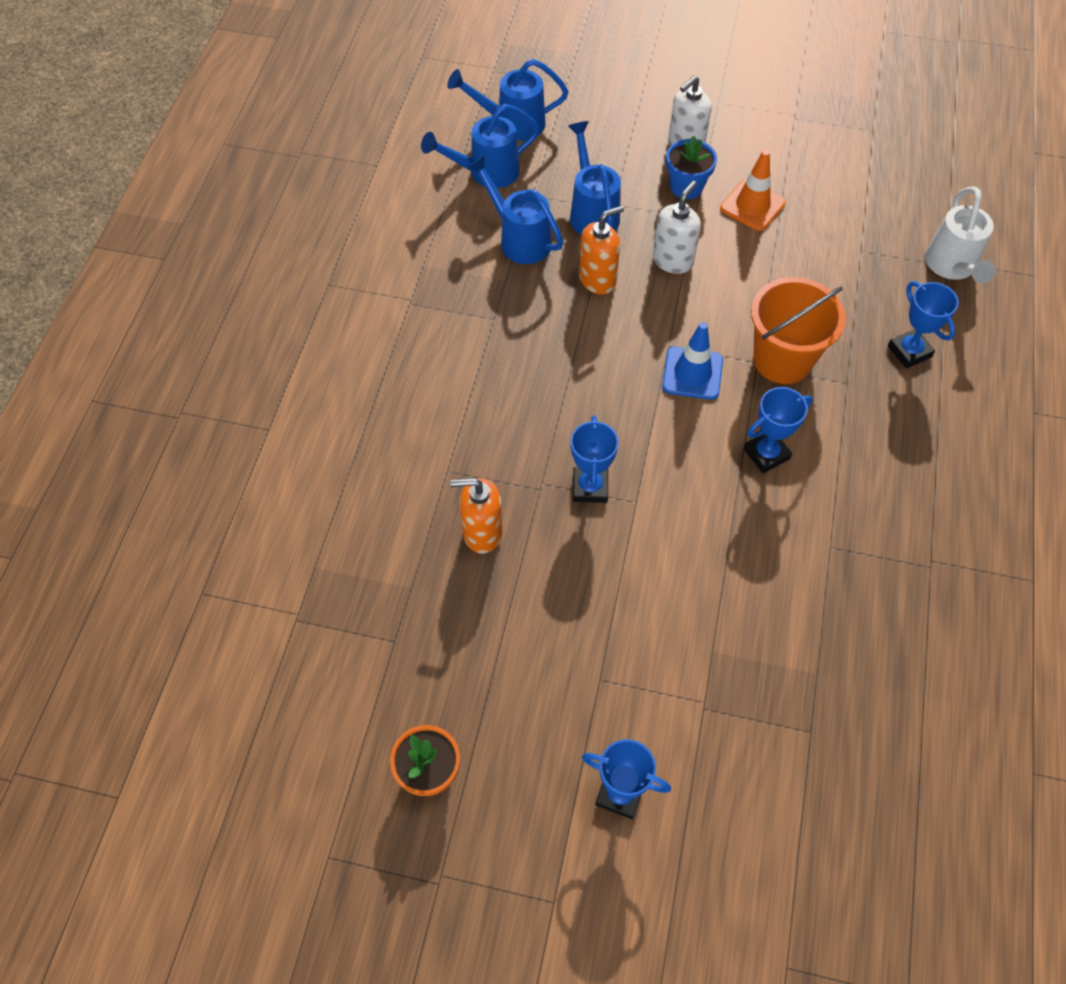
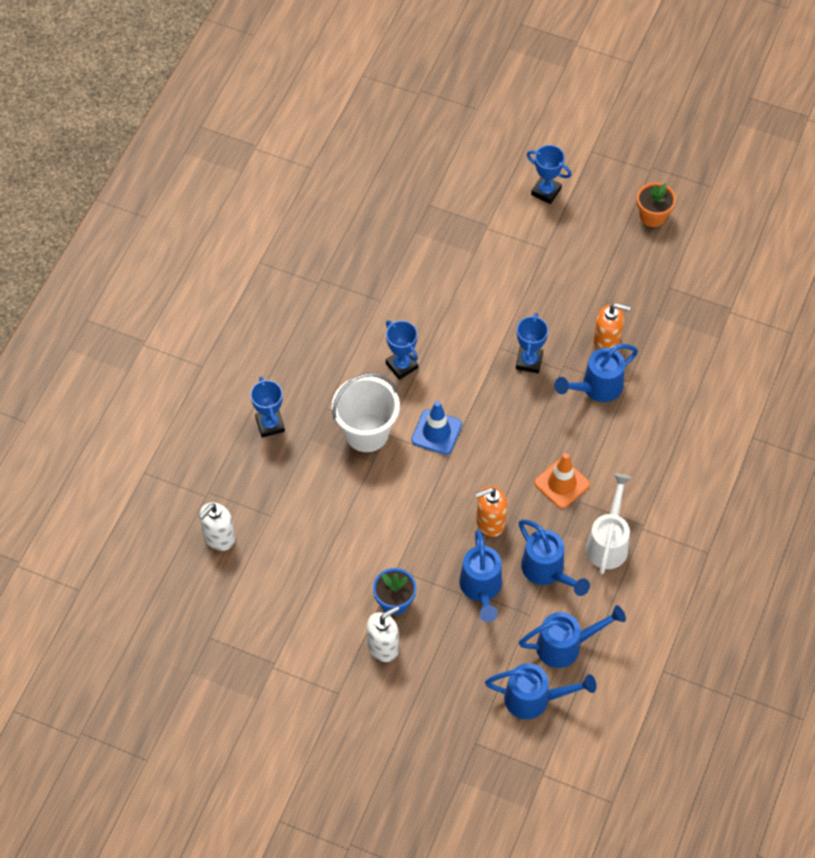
camera: 170 degrees left, 0 degrees up
(488, 464) = (596, 388): none -> blue watering can
(673, 260) = (425, 530): white soap dispenser -> white soap dispenser (219, 538)
(752, 206) = (344, 573): orange traffic cone -> orange traffic cone (561, 483)
(766, 454) = (401, 366): blue trophy -> blue trophy turned 75 degrees clockwise
(782, 360) = (366, 433): orange bucket -> white bucket
(952, 267) = (205, 489): white watering can -> white watering can (608, 543)

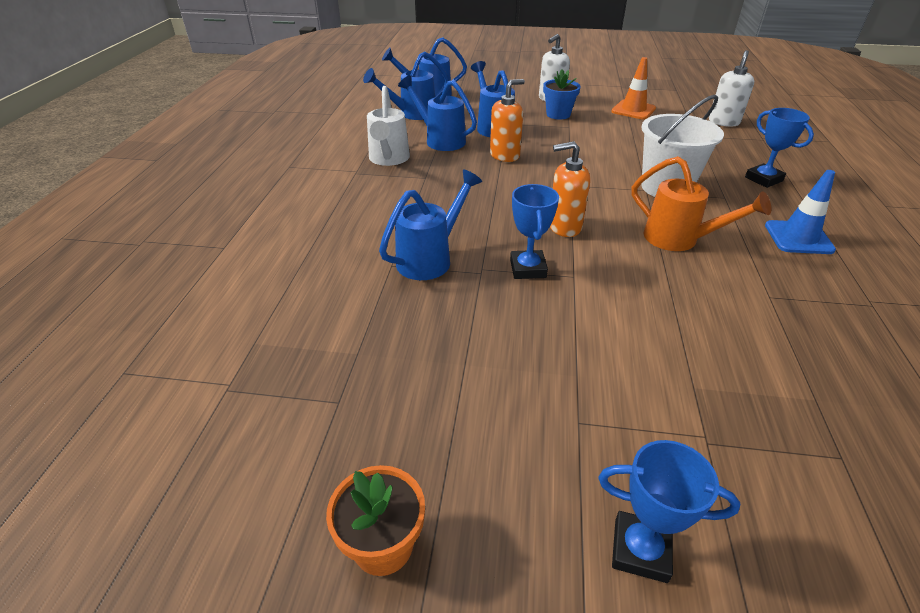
camera: 165 degrees right, 20 degrees down
(401, 366) = (679, 239): blue trophy -> orange watering can
(436, 432) = (596, 198): blue traffic cone -> blue traffic cone (798, 238)
(561, 483) = (446, 185): orange traffic cone -> orange traffic cone (633, 110)
(606, 343) = (429, 306): orange soap dispenser -> orange soap dispenser (564, 227)

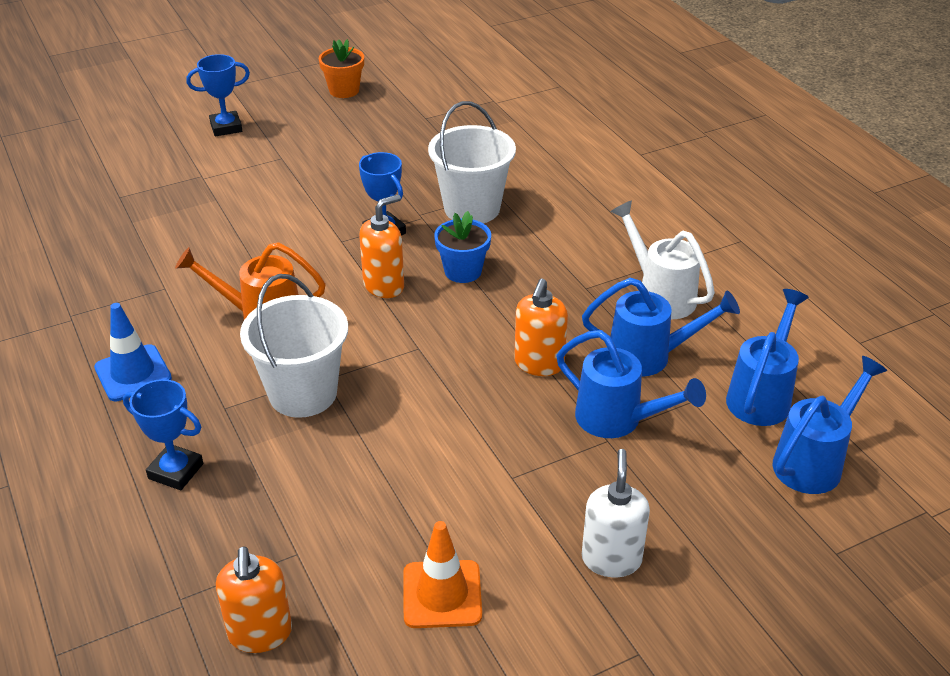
camera: 145 degrees right, 0 degrees up
(430, 259) = (472, 208): blue watering can -> white bucket
(558, 114) = (556, 507): blue flower pot -> blue flower pot (463, 271)
(723, 122) = (260, 633): white soap dispenser -> orange soap dispenser

